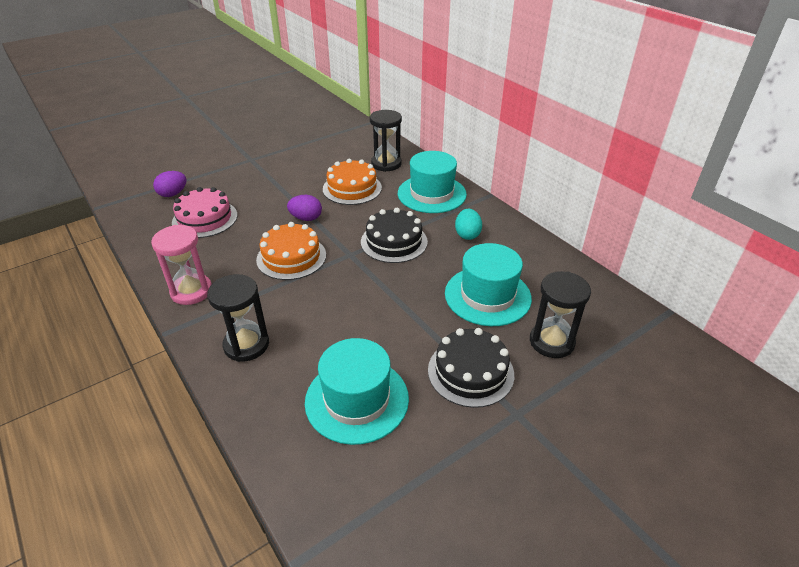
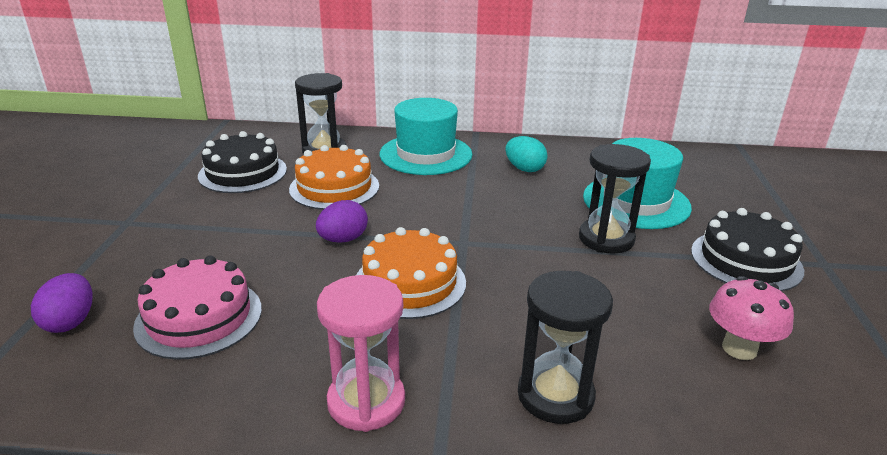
camera: 50 degrees left, 10 degrees down
(357, 400) = (739, 348): turquoise hat -> pink mushroom
(394, 241) = (479, 208): black cake -> black cake (242, 172)
(551, 342) = (735, 204): black hourglass -> black hourglass (606, 239)

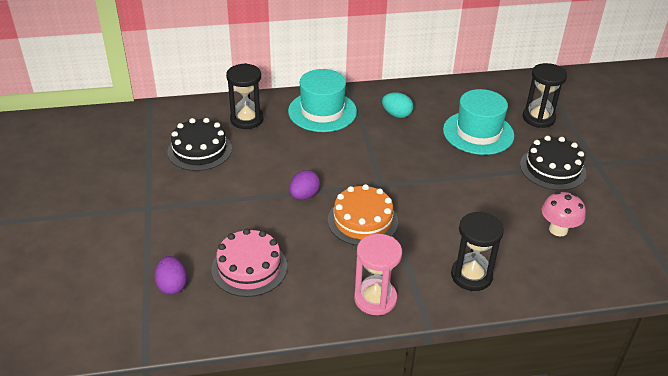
camera: 15 degrees left, 10 degrees up
(334, 187) = (274, 153): orange cake -> none
(606, 239) = (468, 166): black hourglass -> black hourglass (538, 118)

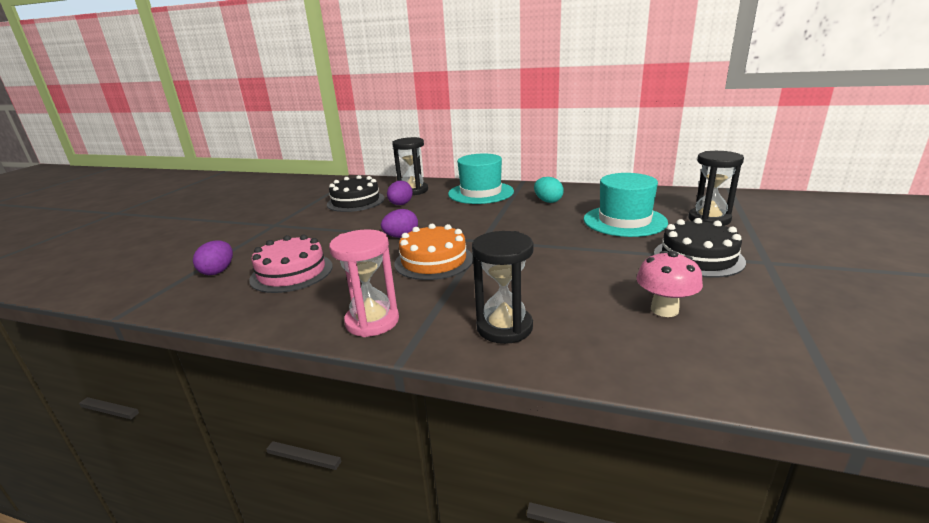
camera: 30 degrees right, 15 degrees down
(256, 146) = (400, 204): none -> purple egg

